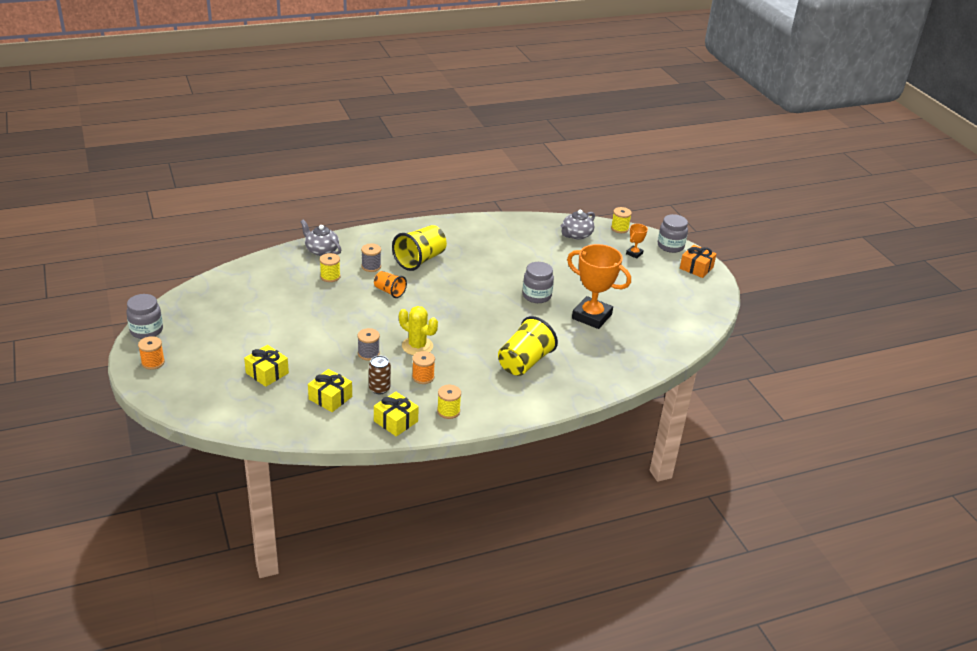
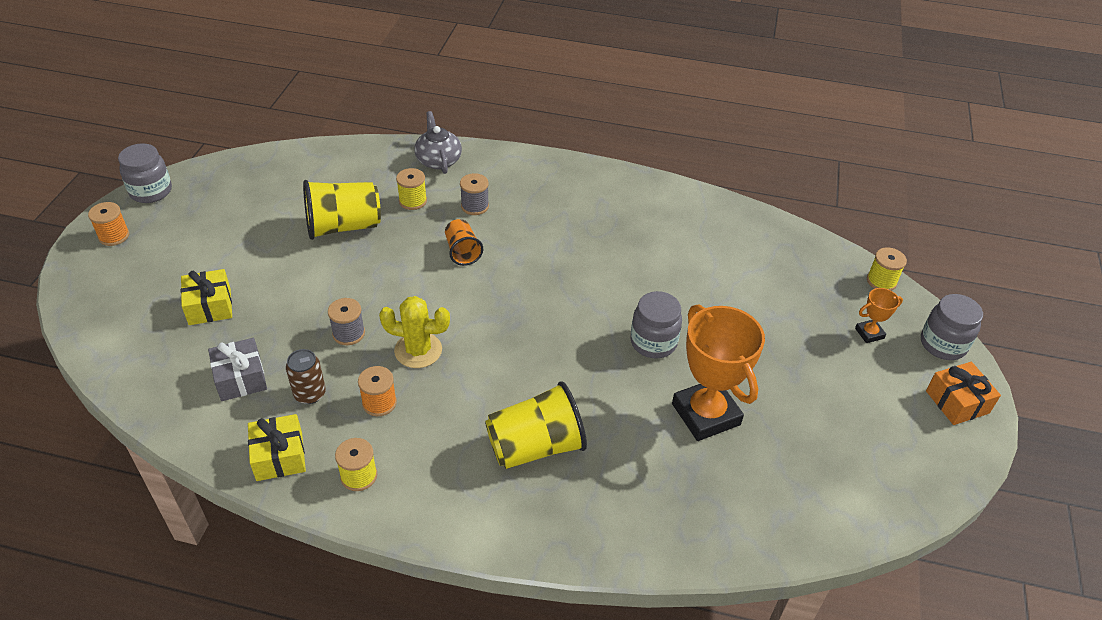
camera: 35 degrees right, 10 degrees up
(330, 398) = (240, 378): yellow gift -> grey gift
(417, 346) = (418, 350): yellow cactus -> yellow cactus turned 60 degrees counterclockwise
(420, 260) = (545, 221): yellow cup -> yellow cup (343, 226)
(576, 235) = (802, 266): grey teapot -> none

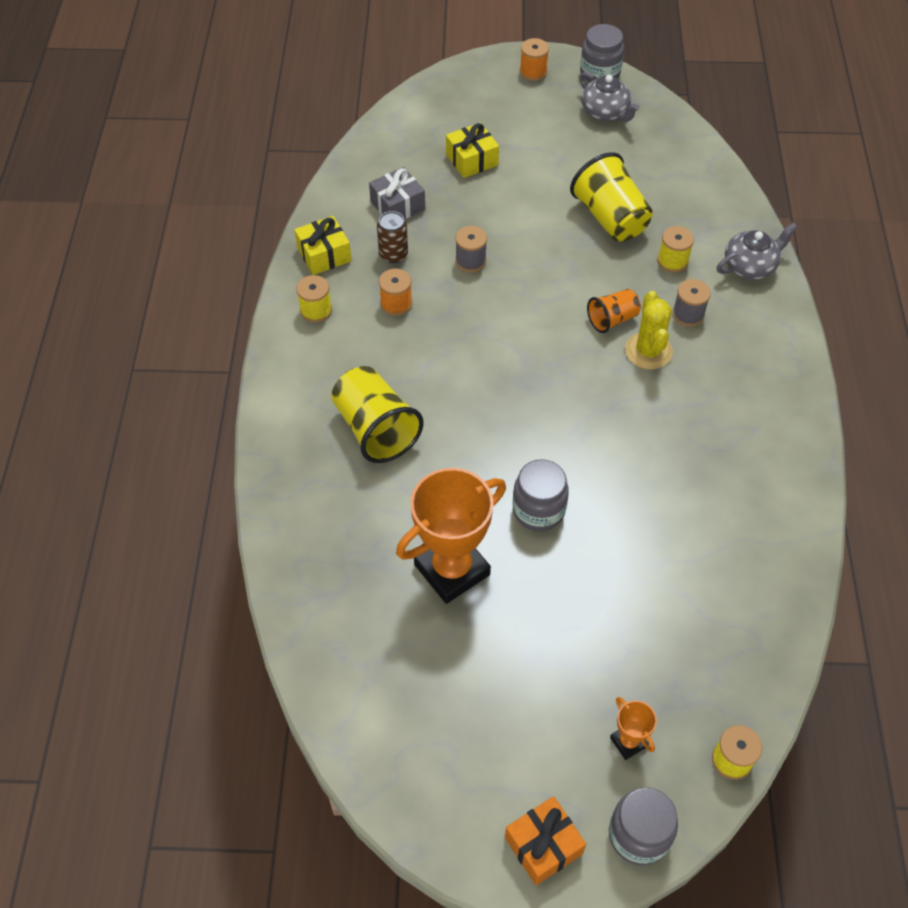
camera: 80 degrees right, 10 degrees up
(207, 199) = (605, 112): none -> grey teapot
(418, 350) = (466, 316): yellow cactus -> yellow cactus (648, 351)

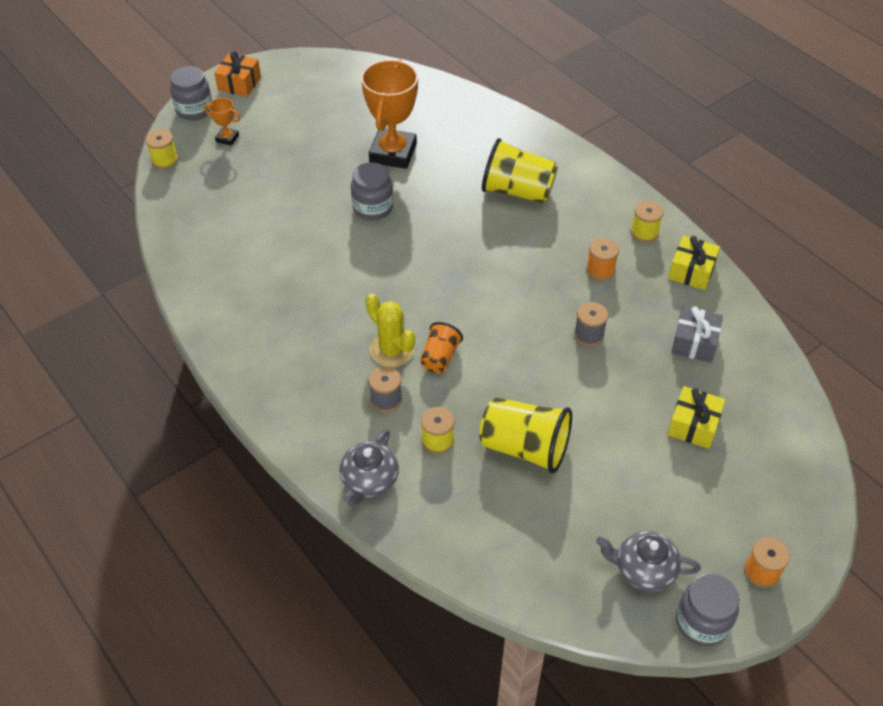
camera: 140 degrees right, 5 degrees down
(393, 254) = (647, 303): brown can -> none

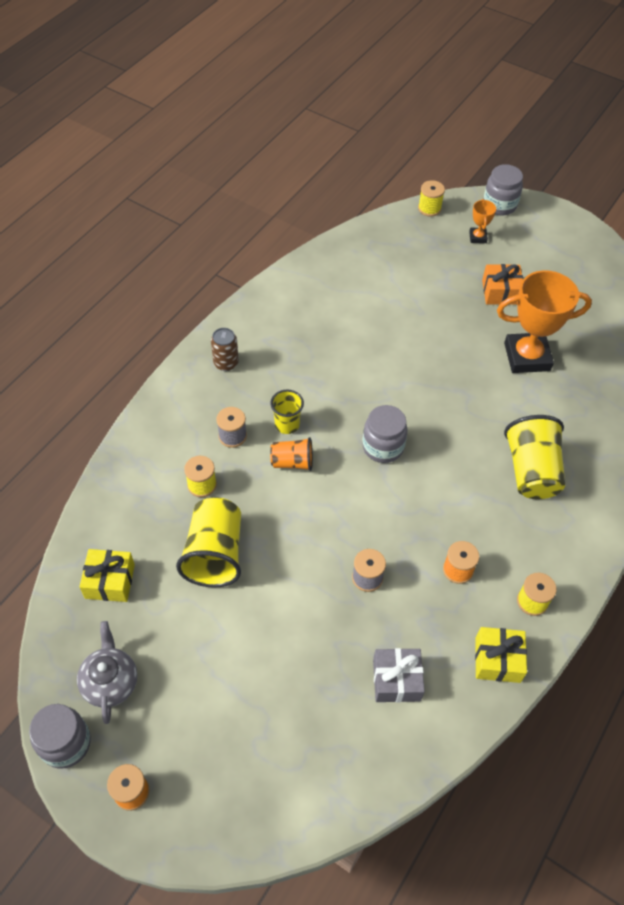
camera: 70 degrees right, 5 degrees up
(239, 84) = (551, 222): orange gift -> orange gift (500, 292)
(285, 383) = (226, 363): none -> brown can
(369, 480) = (147, 448): grey teapot -> none
(373, 208) = (447, 362): grey jar -> grey jar (383, 447)
(391, 350) = (287, 424): yellow cactus -> yellow cup
(693, 425) = (287, 697): yellow gift -> yellow gift (110, 581)

